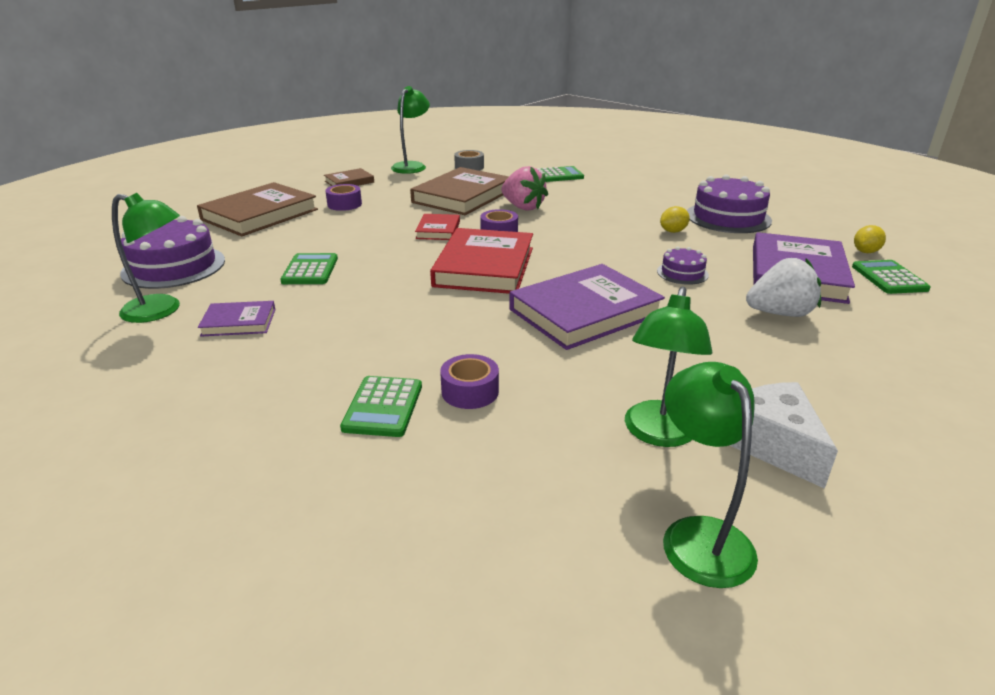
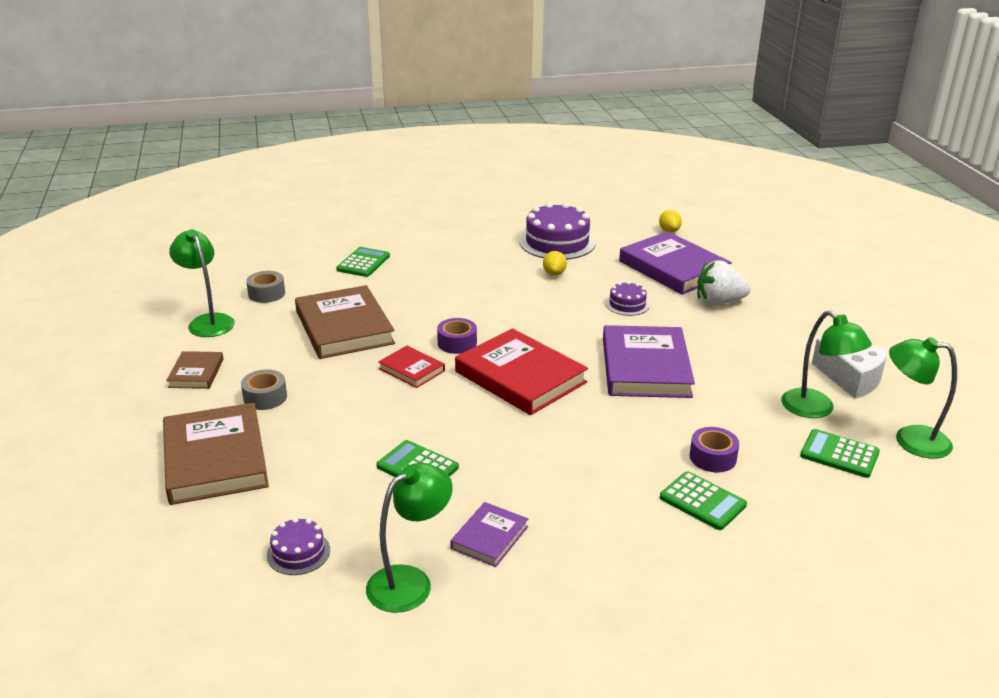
camera: 55 degrees left, 0 degrees up
(174, 266) = (298, 552): purple cake -> purple cake, size x0.51
(344, 204) = (265, 397): purple tape -> grey tape
(523, 207) = (416, 310): pink strawberry -> none
(772, 444) = (851, 379): white cheese -> white cheese turned 150 degrees counterclockwise
(780, 313) = (719, 302): white strawberry -> white strawberry turned 120 degrees counterclockwise
(889, 278) = (711, 245): green calculator -> green calculator (839, 454)

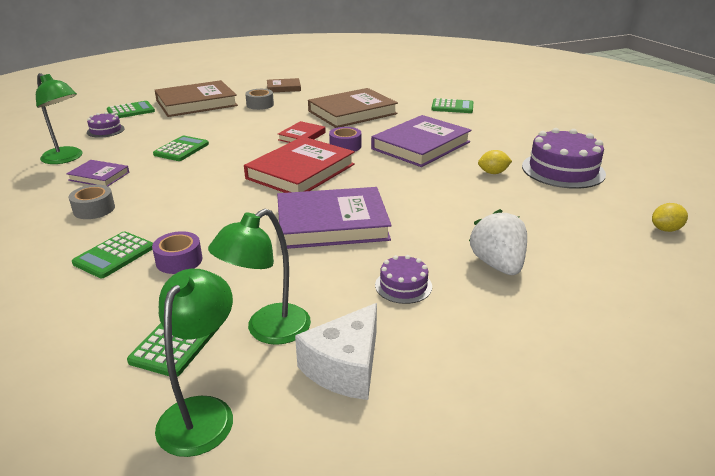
camera: 80 degrees right, 0 degrees up
(208, 321) = (343, 82): green lamp -> none
(209, 532) = (131, 111): none -> green calculator
(266, 294) = (387, 89): grey tape -> grey tape (94, 209)
(627, 304) = (454, 210): purple cake -> purple cake (403, 286)
(673, 268) = (563, 234): purple book -> purple book (421, 145)

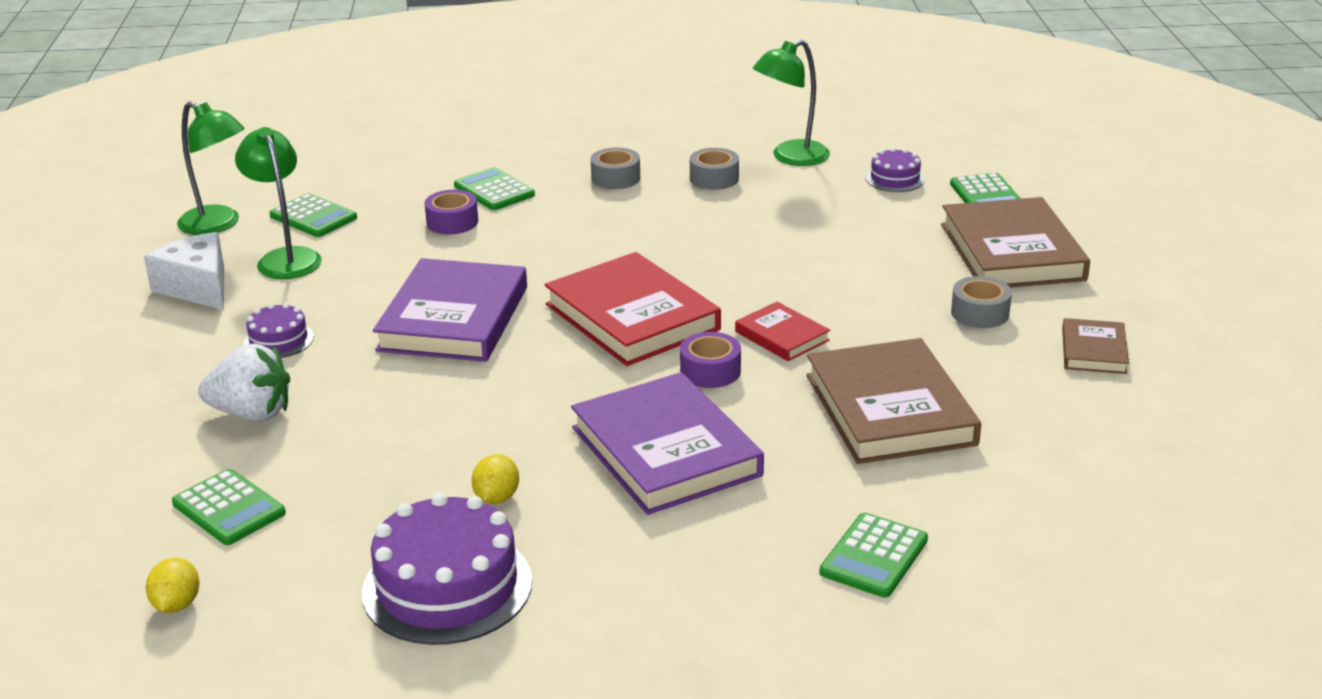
camera: 110 degrees right, 0 degrees up
(99, 176) = (714, 178): purple book -> grey tape
(181, 149) = (780, 232): green calculator -> green calculator (229, 508)

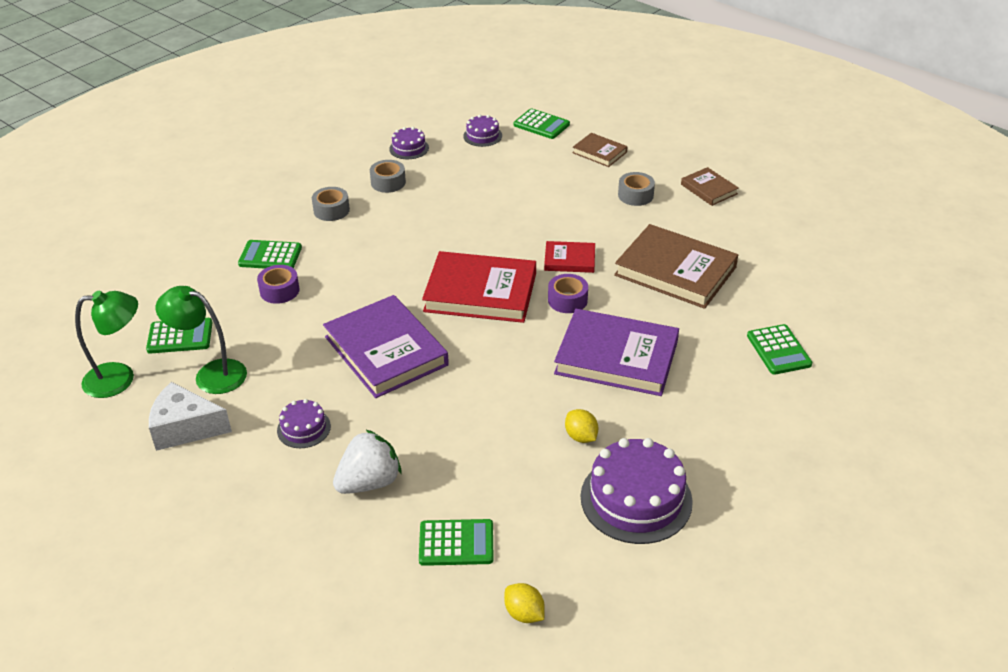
camera: 45 degrees left, 10 degrees up
(791, 157) = (409, 148): green lamp -> purple cake
(1011, 252) = (599, 152): brown book -> brown book, size x0.51

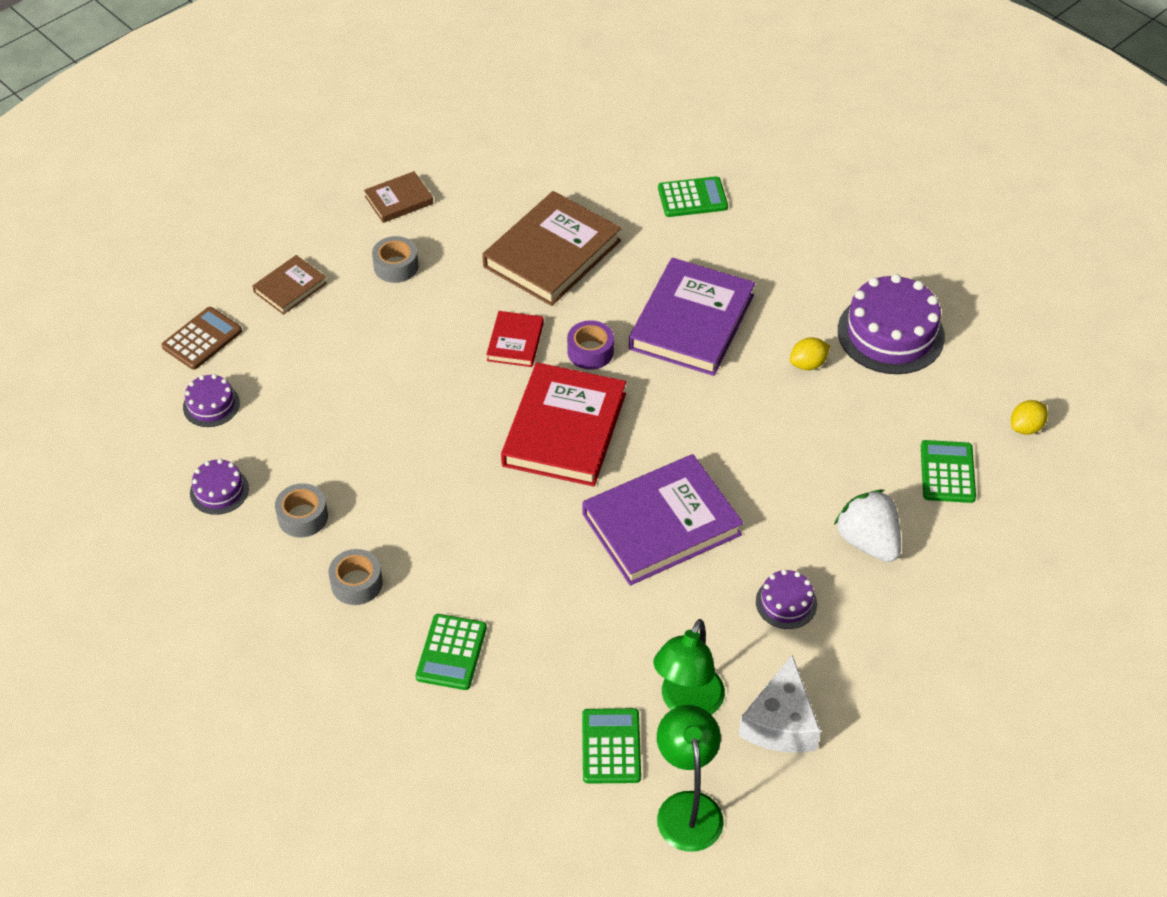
camera: 85 degrees left, 10 degrees up
(279, 291) = (530, 638): purple tape -> none
(541, 125) = (202, 339): green calculator -> brown calculator

